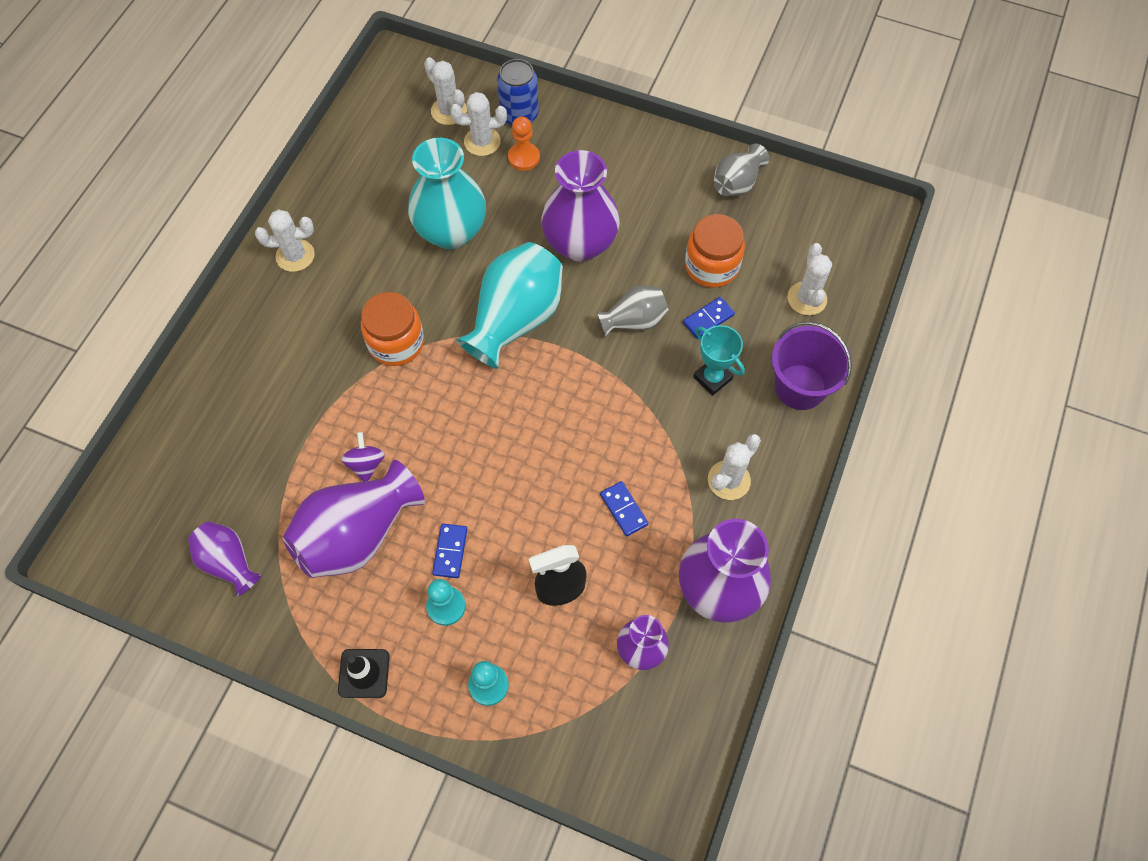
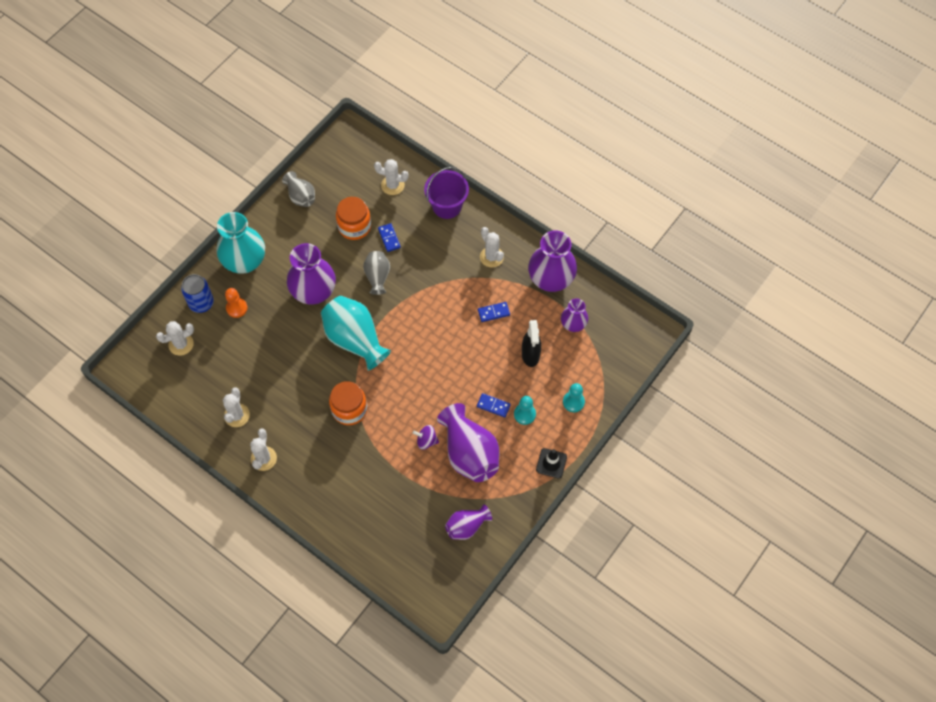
camera: 75 degrees left, 0 degrees up
(451, 232) = (278, 362): turquoise vase -> turquoise vase (245, 261)
(482, 142) = (214, 329): white cactus -> white cactus (237, 415)
(712, 378) = (428, 247): turquoise trophy -> none

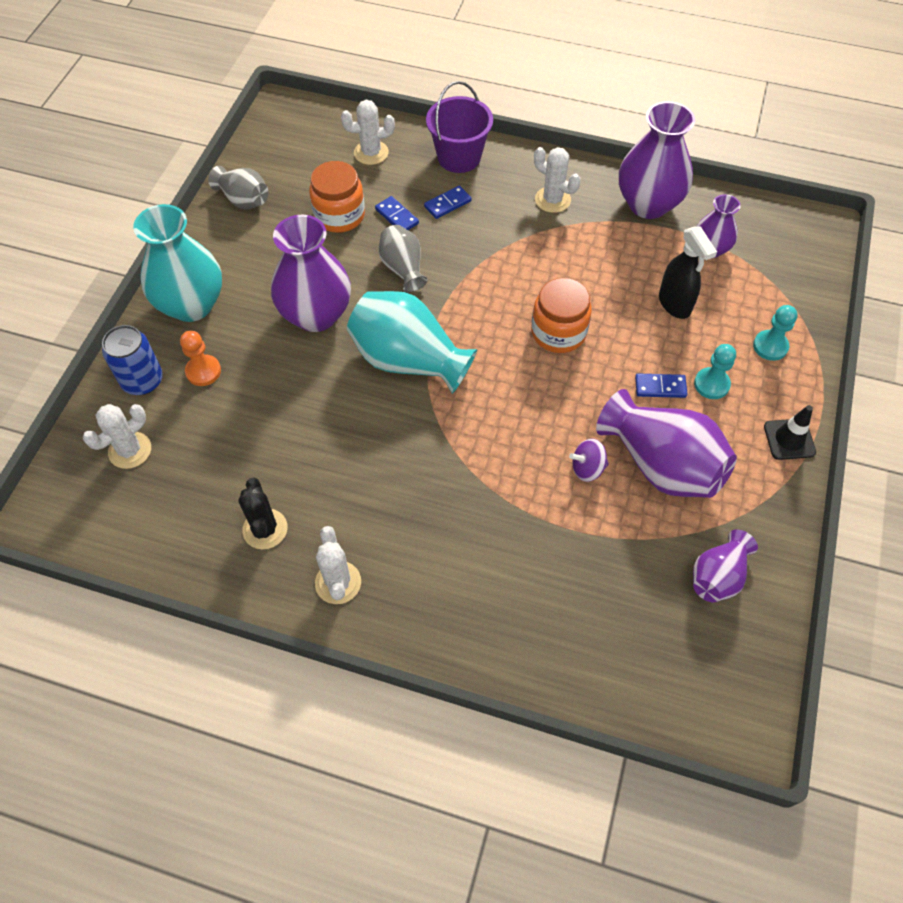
camera: 20 degrees left, 5 degrees down
(237, 415) = (265, 529): white cactus -> black cactus
(349, 409) = (445, 461): orange jar -> orange jar (558, 332)
(493, 312) = (593, 266): blue domino -> blue domino (447, 204)

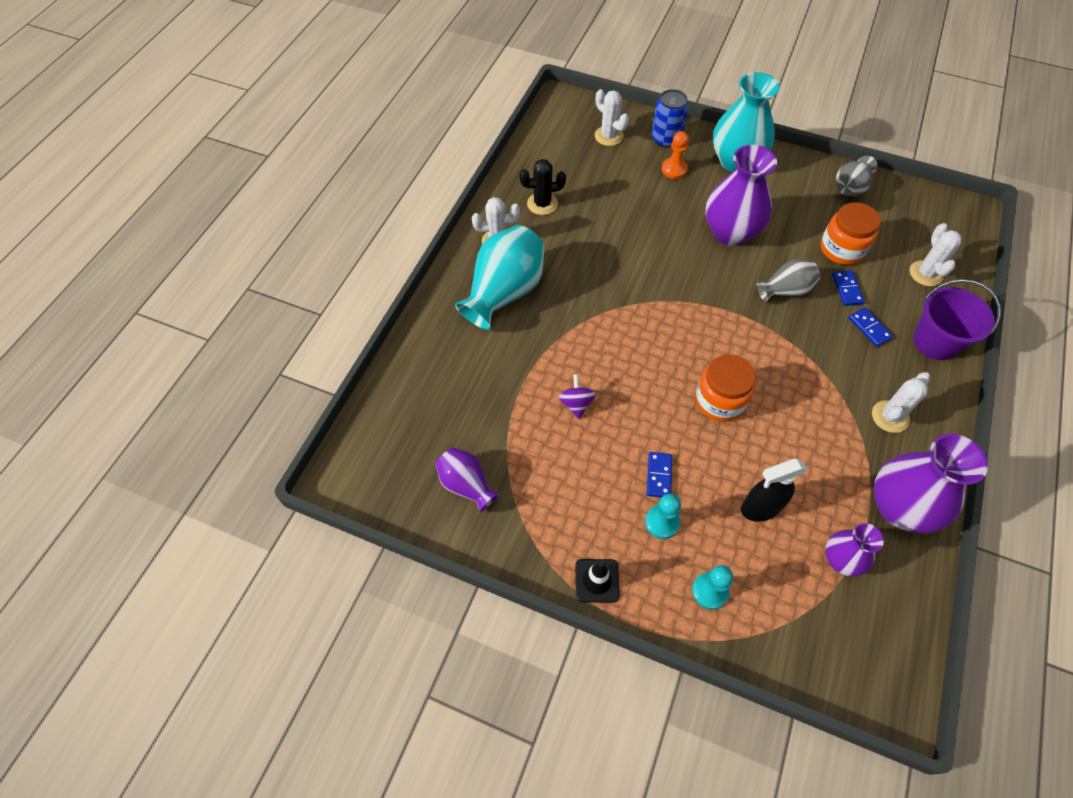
camera: 95 degrees right, 0 degrees up
(397, 216) = (847, 289): blue domino -> blue domino turned 60 degrees counterclockwise
(408, 360) = (686, 289): turquoise vase -> turquoise vase (504, 292)
(661, 464) = (576, 461): purple vase -> none

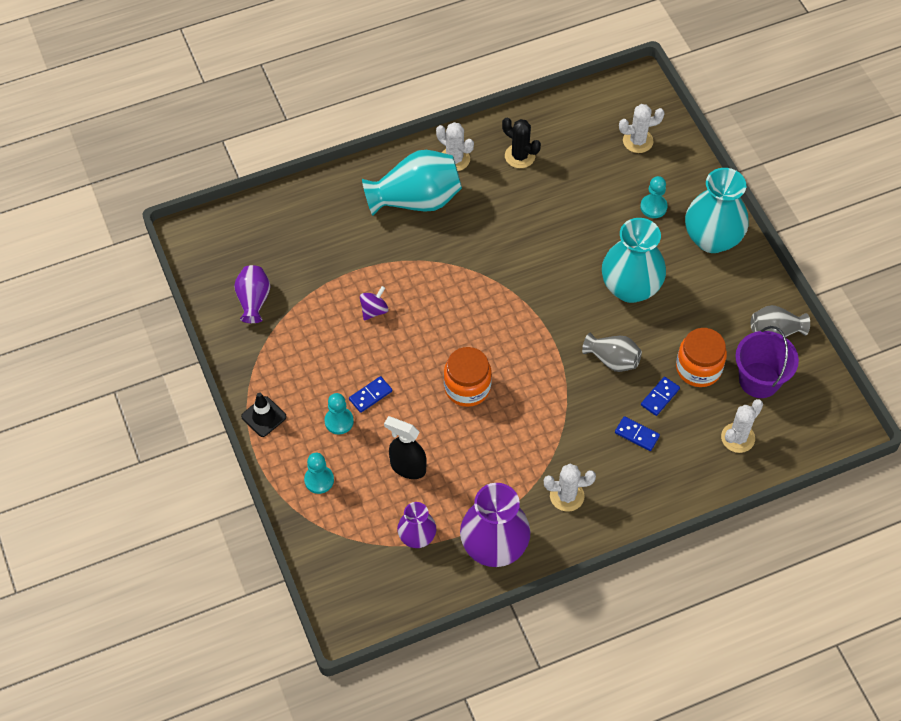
camera: 45 degrees right, 0 degrees up
(609, 136) = (638, 141): white cactus -> white cactus turned 75 degrees clockwise
(665, 139) = (680, 178): blue can -> none
(674, 169) = (653, 207): orange pawn -> turquoise pawn
(730, 232) = (630, 288): purple vase -> turquoise vase
(869, 328) = (637, 434): blue domino -> blue domino turned 75 degrees counterclockwise
(935, 342) = (671, 483): purple bucket -> purple bucket (759, 380)

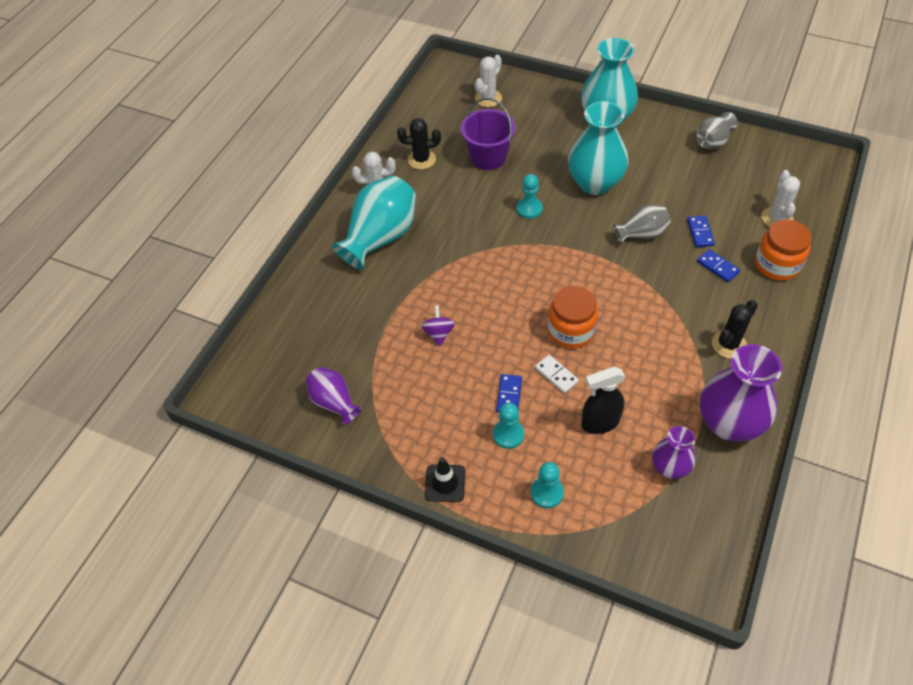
camera: 40 degrees left, 5 degrees down
(418, 410) = (556, 375): none -> white domino
(567, 496) = (729, 344): white cactus -> black cactus
(637, 434) = (717, 267): blue domino -> blue domino turned 60 degrees clockwise
(653, 207) = (547, 127): turquoise pawn -> turquoise pawn (529, 209)
(698, 368) = (699, 197): orange jar -> orange jar (777, 264)
(759, 380) = (742, 175): purple bucket -> purple bucket (488, 157)

